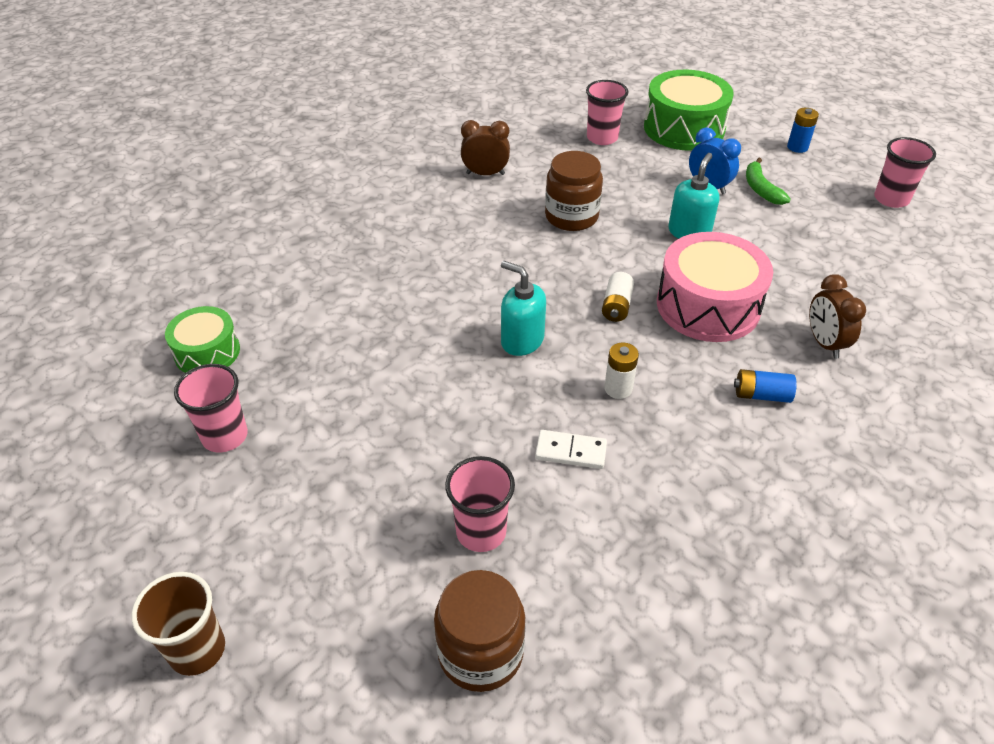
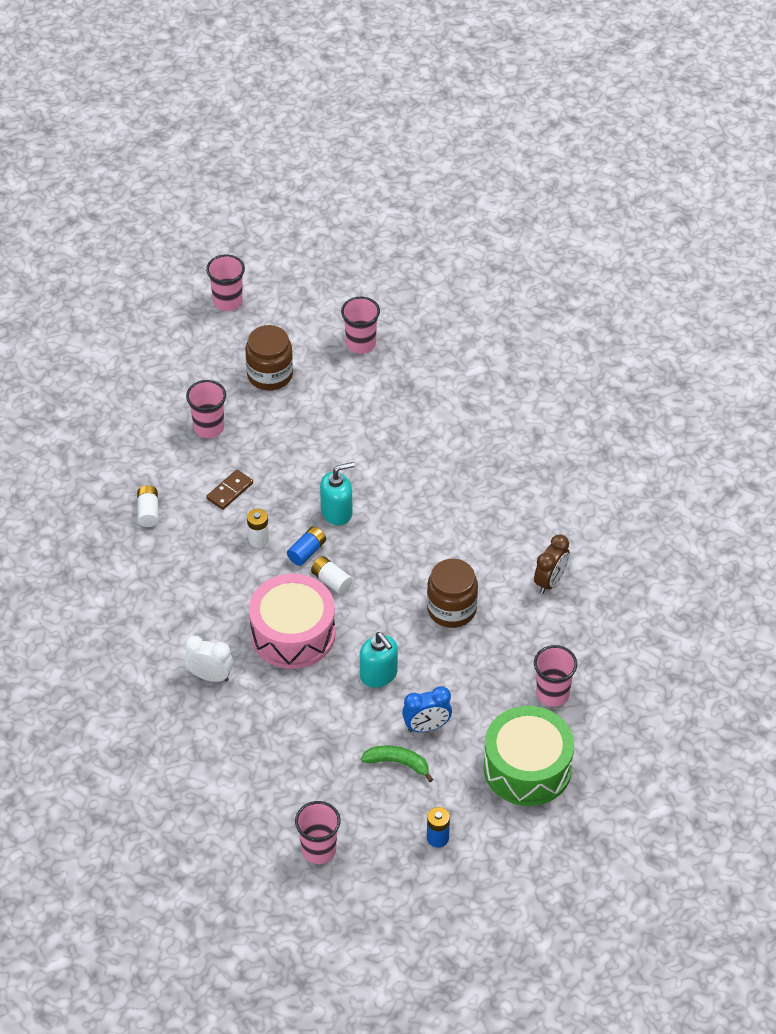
camera: 120 degrees right, 5 degrees up
(197, 650) = (228, 301): brown cup -> pink cup
(207, 352) = (442, 353): green drum -> none
(480, 652) = (144, 399): brown jar -> brown jar (270, 375)
(570, 452) = (229, 491): white domino -> brown domino
(676, 522) = (148, 512): none -> white battery
(761, 395) = (197, 610): blue battery -> blue battery (307, 551)
(824, 343) = (210, 676): brown clock -> white clock

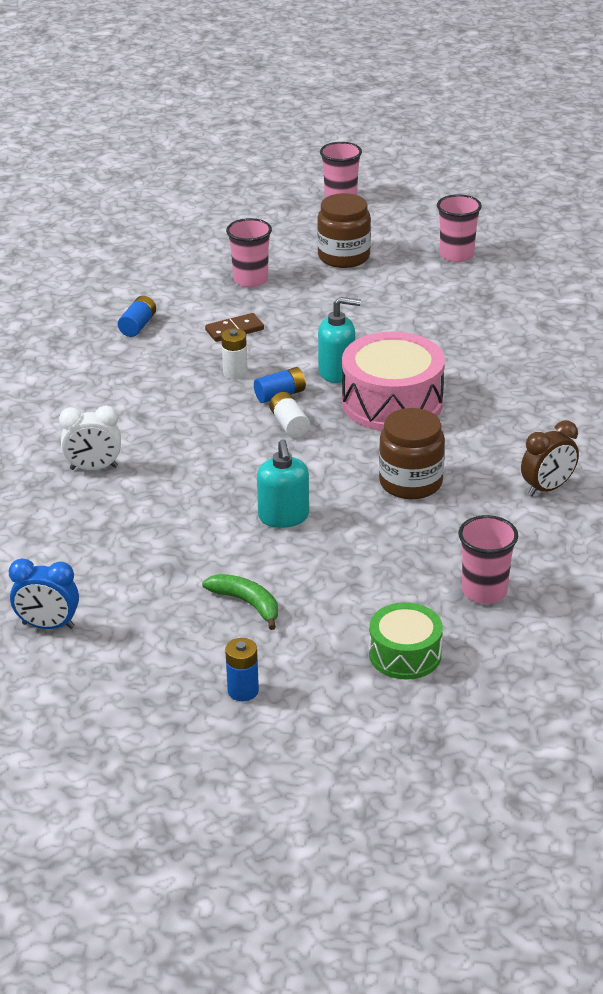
camera: 25 degrees right, 15 degrees down
(148, 512) = (138, 325): white battery -> blue battery
(210, 676) = (94, 468): white clock -> white clock turned 135 degrees clockwise
(293, 633) = (212, 456): pink drum -> pink drum (392, 403)
(319, 850) = (90, 658): pink cup -> none
(426, 727) = (306, 579): blue clock -> blue clock (48, 625)
(527, 768) = (405, 654): green drum -> green drum, size x0.59

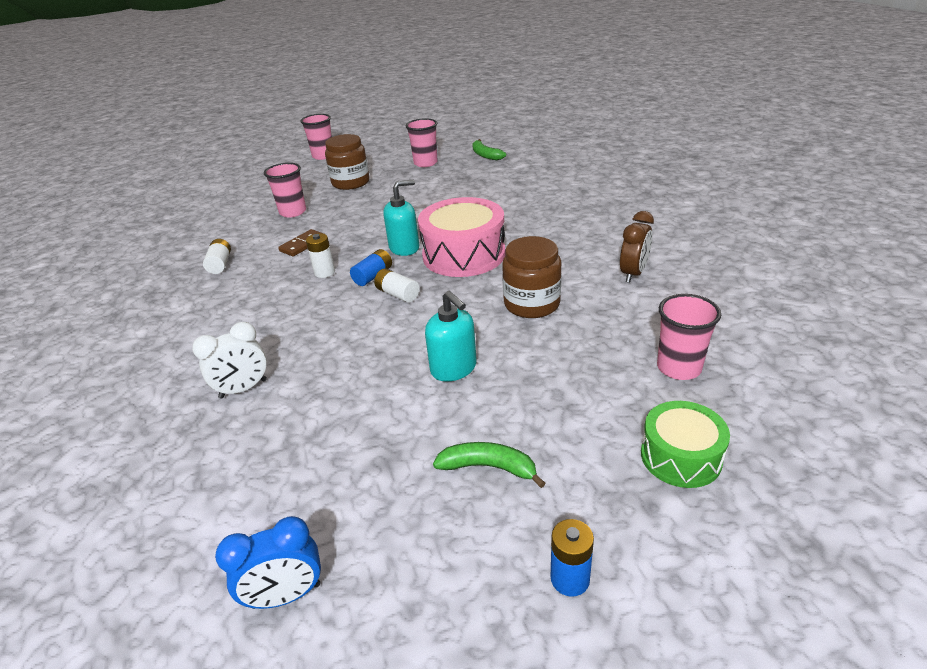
camera: 25 degrees left, 0 degrees up
(138, 325) = (220, 264): blue battery -> white battery
(543, 267) = (485, 155): none -> green banana

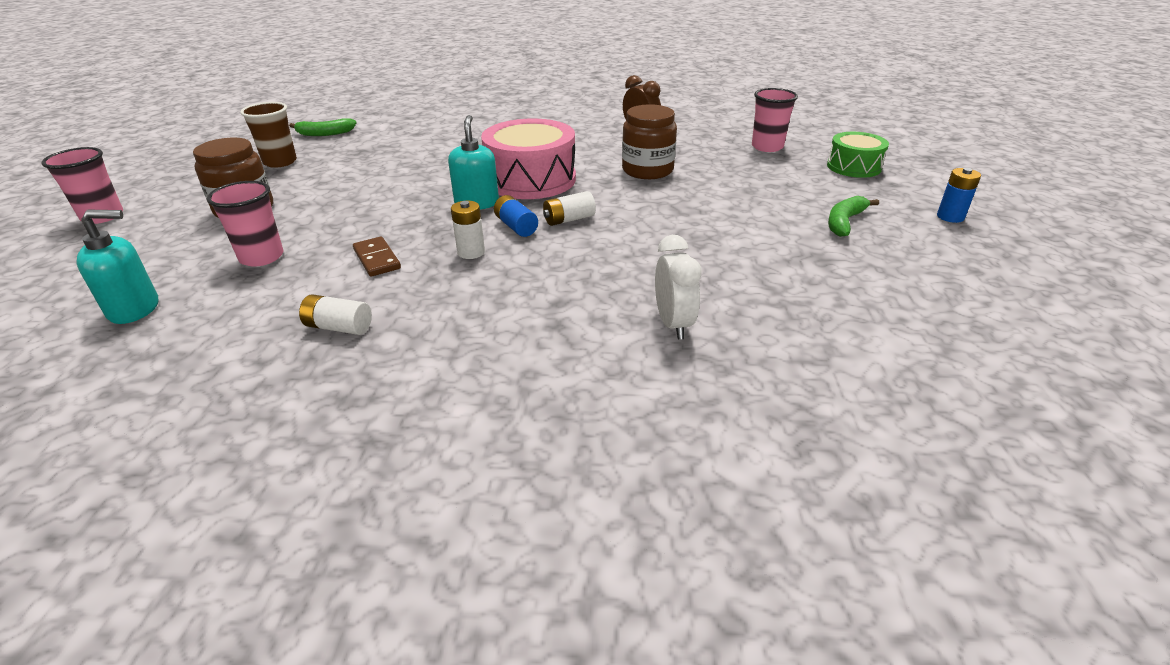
camera: 70 degrees left, 0 degrees up
(286, 595) = (965, 319): blue clock -> none
(425, 163) = (280, 162): pink cup -> brown cup
(454, 368) = (716, 214): turquoise soap dispenser -> turquoise soap dispenser (135, 309)

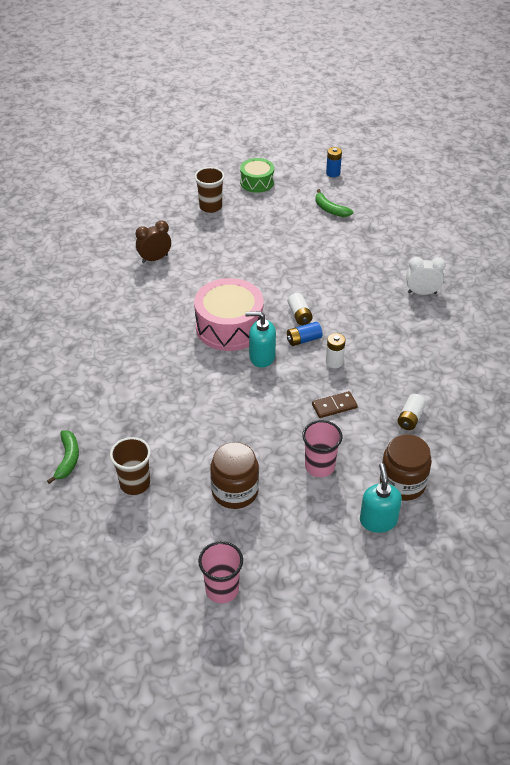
camera: 80 degrees left, 10 degrees up
(647, 170) = (232, 268): brown jar -> brown jar (402, 483)
(767, 147) = (210, 207): pink cup -> brown cup

